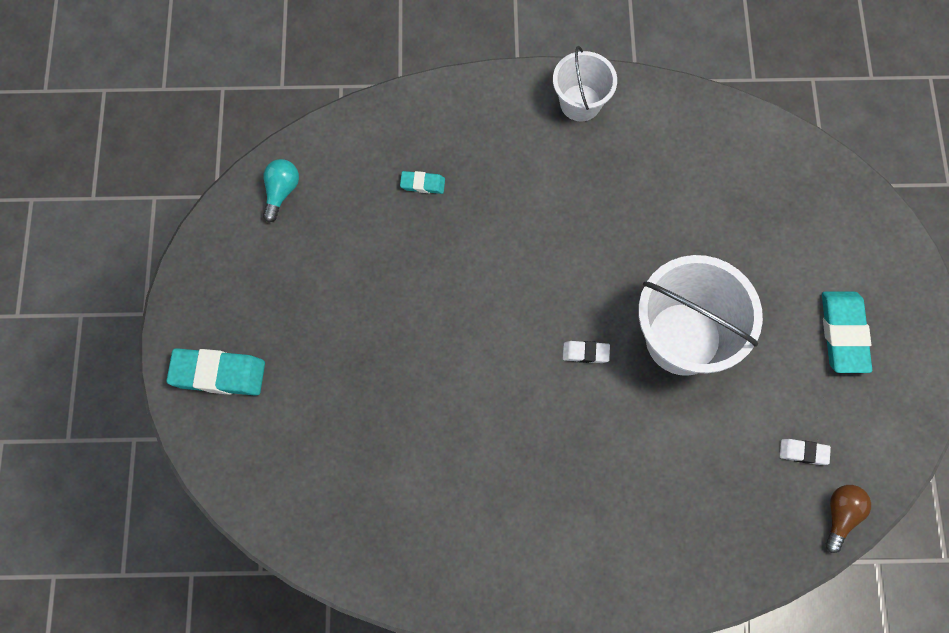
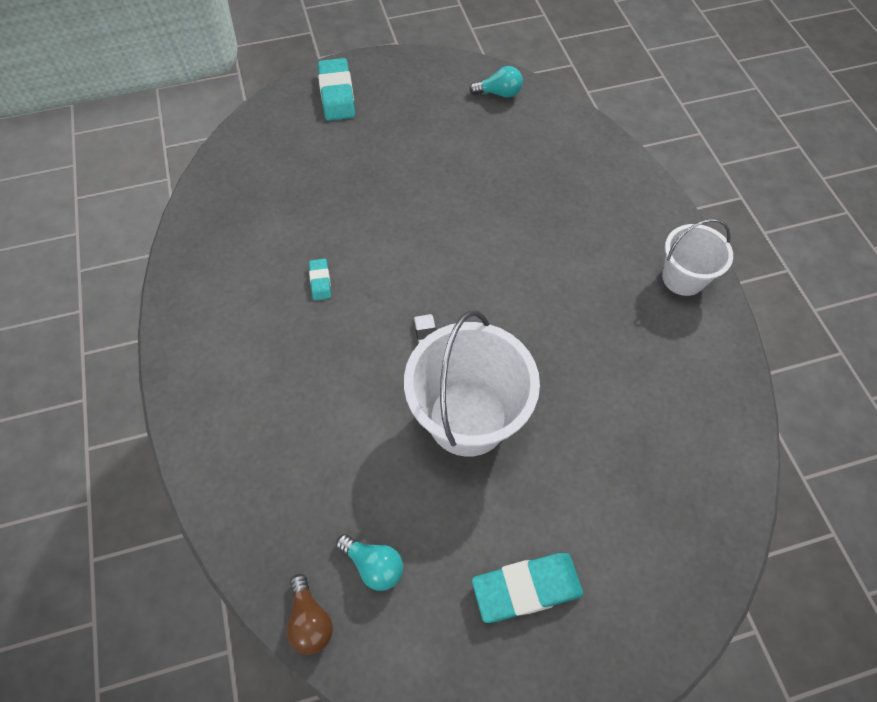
camera: 75 degrees right, 10 degrees down
(422, 184) = (545, 179): turquoise eraser -> turquoise eraser (320, 281)
(803, 452) = (374, 565): white eraser -> turquoise light bulb
(841, 515) = (310, 620): brown light bulb -> brown light bulb turned 60 degrees clockwise

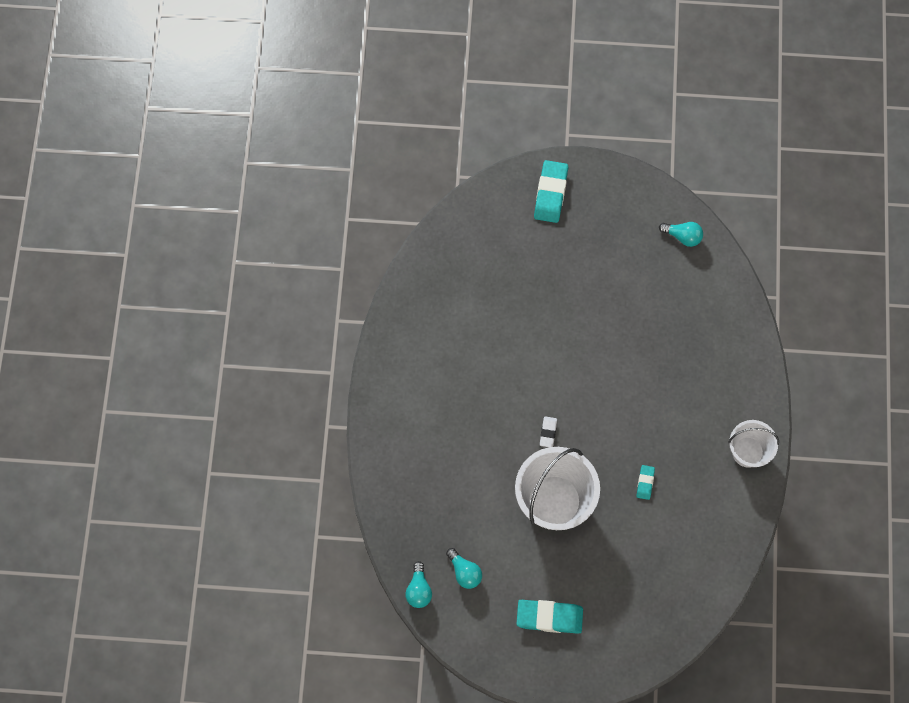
camera: 20 degrees right, 10 degrees up
(310, 620) = (419, 590): brown light bulb -> turquoise light bulb
(320, 281) = (488, 365): turquoise eraser -> turquoise eraser (645, 483)

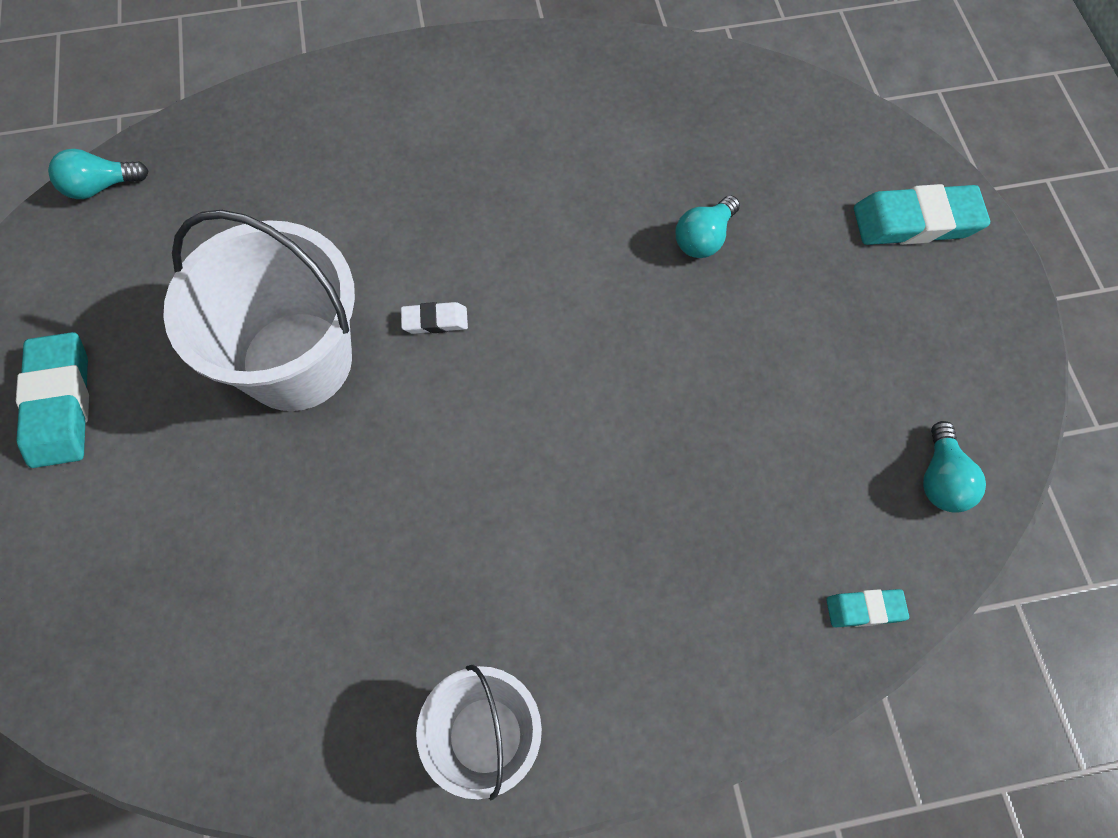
camera: 75 degrees right, 5 degrees down
(464, 572) = (139, 246): turquoise light bulb -> turquoise light bulb (704, 238)
(645, 483) = (367, 523): turquoise eraser -> turquoise eraser (865, 609)

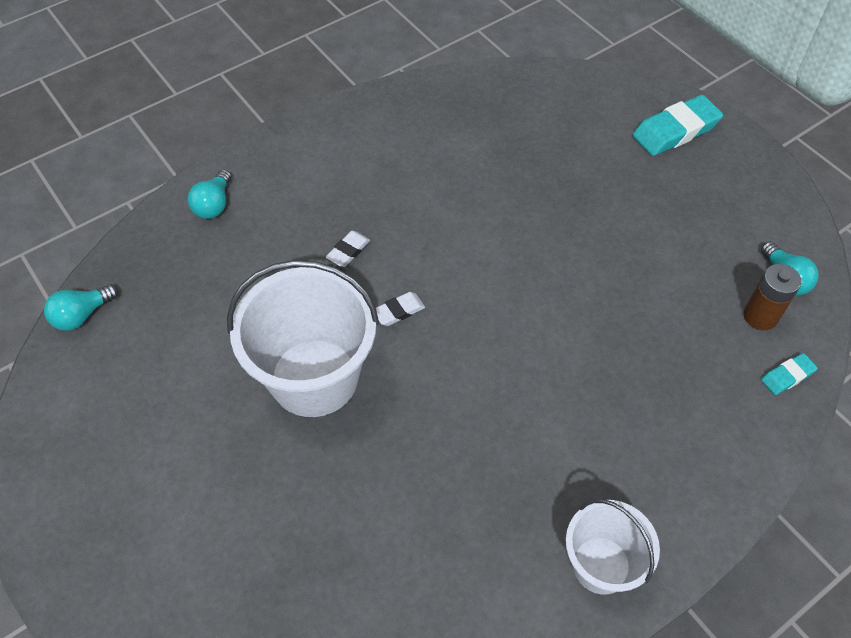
camera: 25 degrees left, 10 degrees down
(60, 404) = (146, 482): turquoise eraser -> none
(420, 224) = (348, 251): none -> white eraser
(704, 238) = (549, 189): turquoise light bulb -> turquoise light bulb (214, 205)
(877, 515) = (760, 316): none -> brown battery

